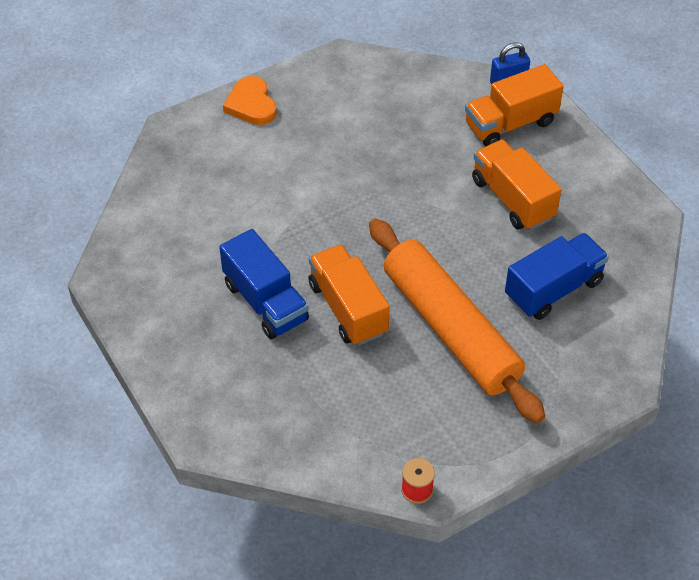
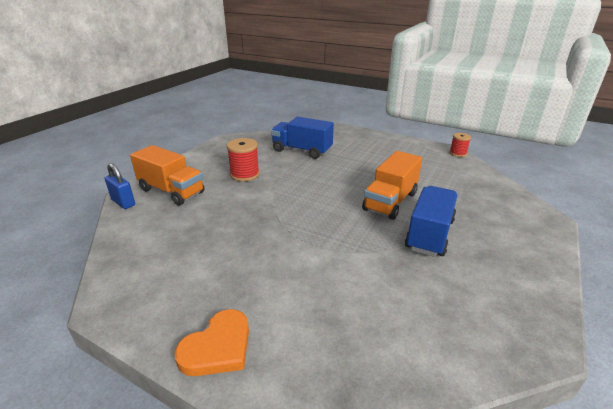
camera: 120 degrees left, 20 degrees down
(451, 329) = (361, 168): orange rolling pin -> none
(512, 199) = (245, 174): orange truck -> red spool

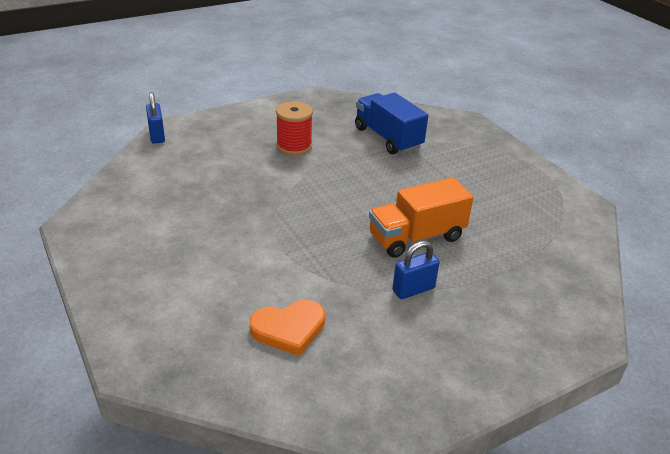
camera: 30 degrees right, 5 degrees up
(171, 191) = (207, 139): orange truck -> none
(217, 347) = (119, 293): orange heart -> orange heart (289, 329)
(429, 234) = (413, 289): blue truck -> blue padlock
(458, 153) = (591, 212): red spool -> none

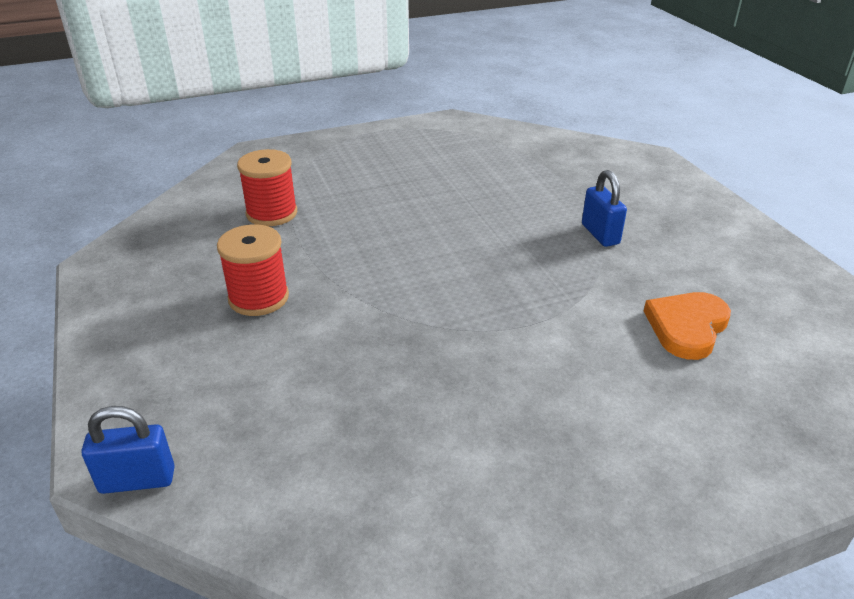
camera: 80 degrees left, 0 degrees up
(289, 329) = (687, 327): orange heart -> orange heart turned 135 degrees counterclockwise
(388, 138) = (272, 213): blue truck -> red spool
(416, 237) = (505, 220): orange truck -> none

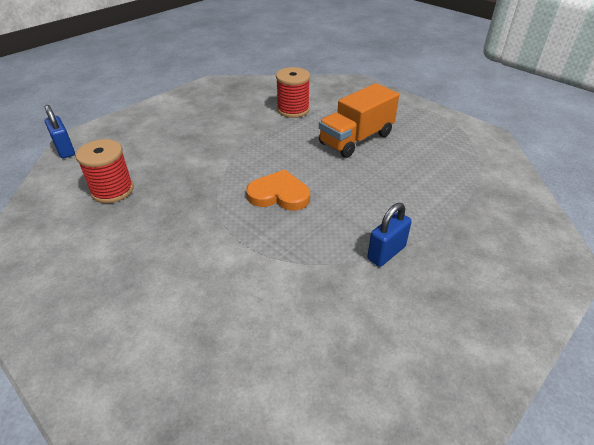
camera: 65 degrees right, 5 degrees up
(258, 298) = (209, 133): red spool -> red spool (112, 190)
(389, 190) = (356, 139): none -> orange truck
(687, 327) = (282, 333): orange heart -> orange heart (279, 194)

